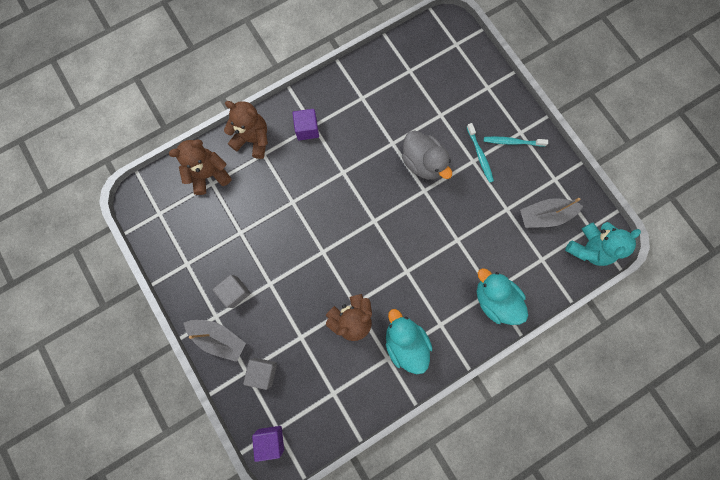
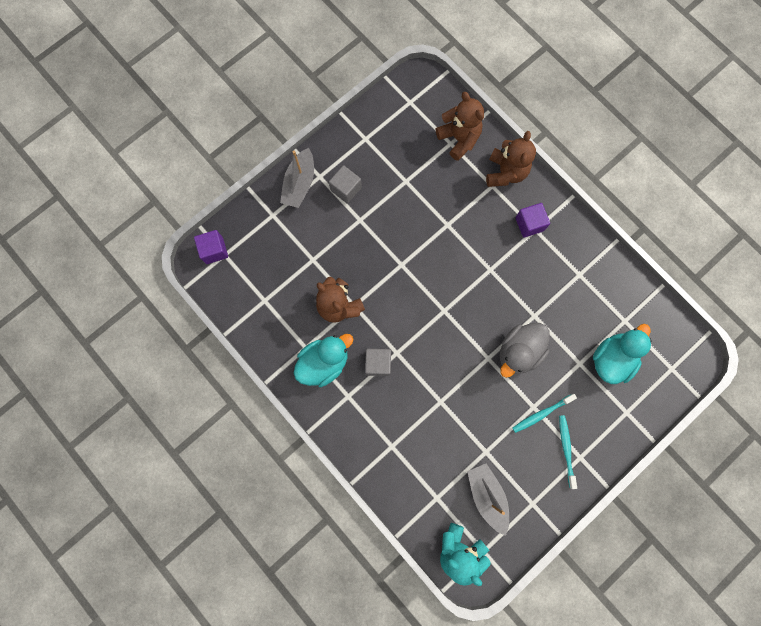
camera: 80 degrees right, 0 degrees up
(263, 371) = (275, 231): grey cube -> grey cube (378, 363)
(494, 299) = (383, 450): turquoise duck -> turquoise duck (611, 359)

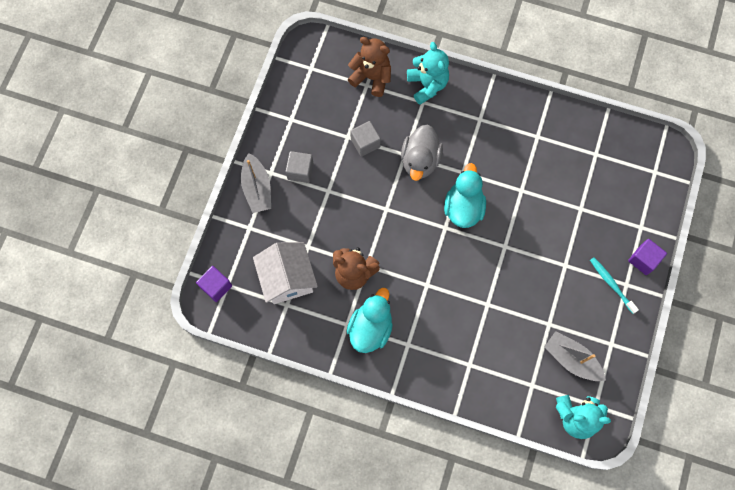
camera: 30 degrees left, 5 degrees down
(278, 278) = (287, 279): none -> white house
(378, 363) = (416, 302): grey cube -> grey cube (365, 143)
(505, 172) = (427, 85): brown teddy bear -> turquoise teddy bear
(519, 352) = (526, 227): grey duck -> grey duck (420, 160)
(529, 224) = (472, 117): purple cube -> purple cube (643, 260)
(541, 414) = (575, 267): turquoise toothbrush -> none
(611, 359) = (603, 190): turquoise duck -> turquoise duck (463, 207)

